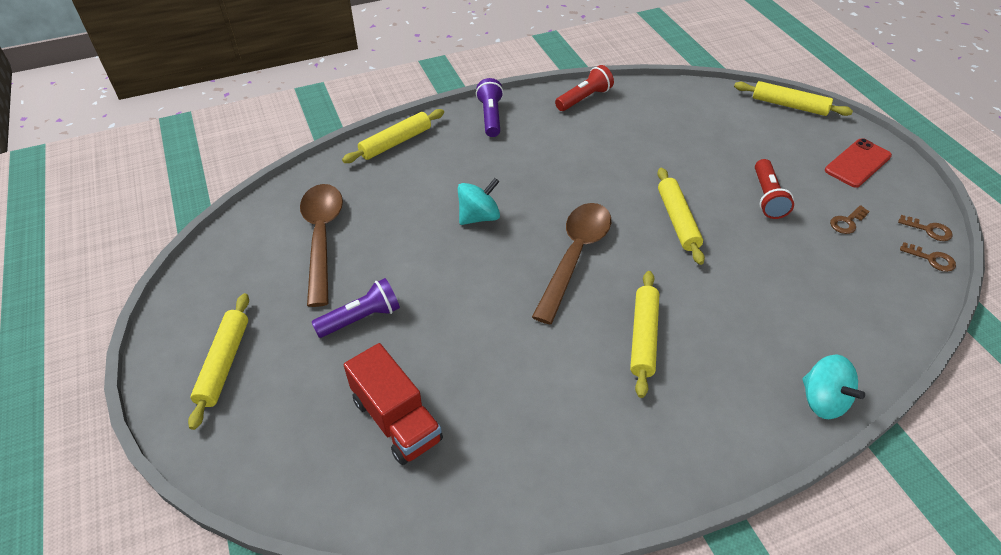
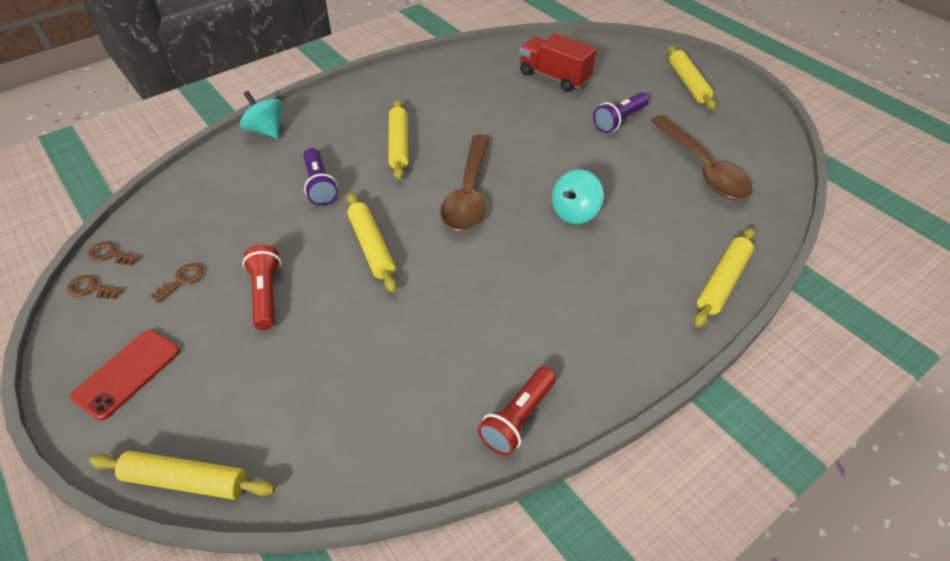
camera: 165 degrees right, 0 degrees up
(490, 116) = (635, 350): purple flashlight -> purple flashlight (319, 185)

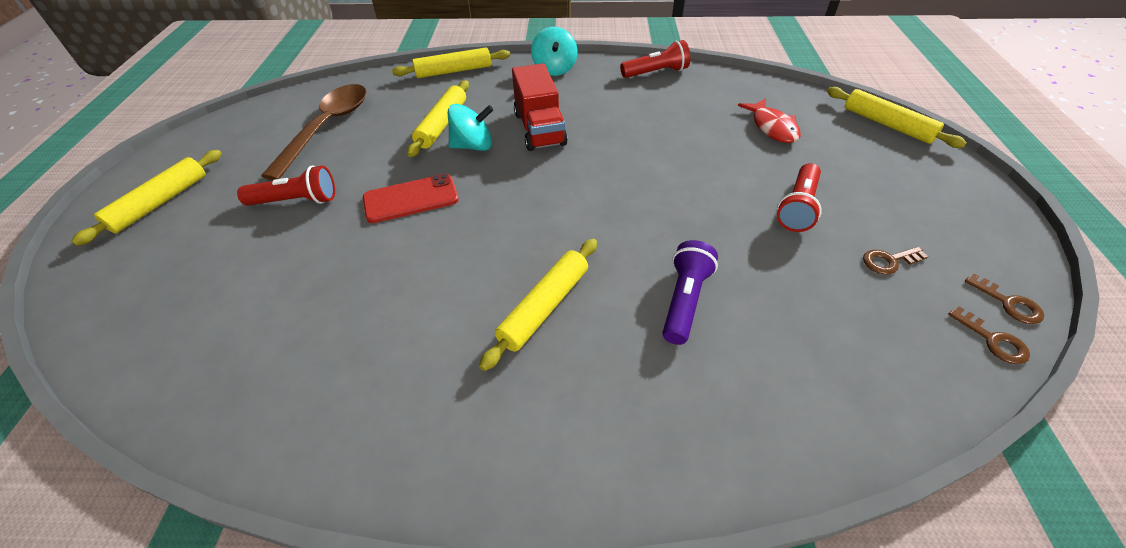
camera: 140 degrees left, 0 degrees up
(127, 373) = (943, 201): red phone -> red phone (411, 199)
(266, 130) = (716, 465): turquoise spinning top -> turquoise spinning top (554, 69)
(325, 391) = (772, 127): none -> red fish
(371, 247) = (673, 202): yellow rolling pin -> yellow rolling pin (442, 124)
(469, 193) = (535, 205): brown spoon -> none
(554, 77) = (240, 300): red truck -> red truck (539, 129)
(619, 120) = (296, 201): purple flashlight -> red flashlight

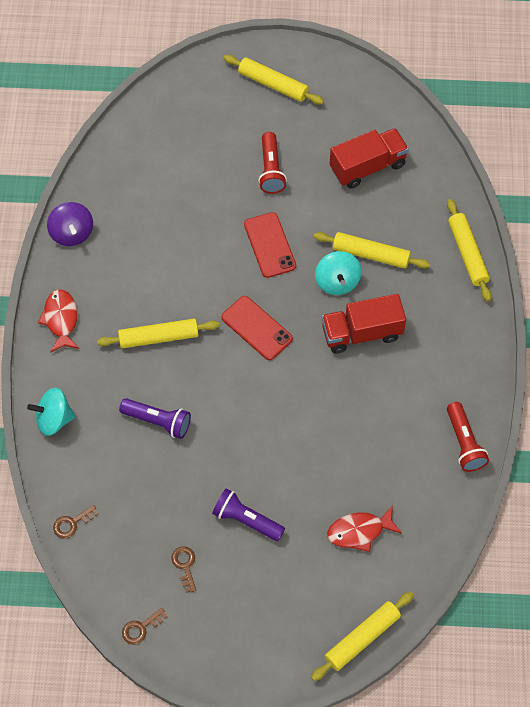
camera: 90 degrees right, 15 degrees up
(318, 452) = (72, 233): none -> purple spinning top
(327, 128) = (367, 167): brown spoon -> red truck
(506, 457) = (61, 319): none -> red fish
(531, 206) = (257, 328): none -> red phone
(544, 307) = (158, 337): yellow rolling pin -> yellow rolling pin turned 45 degrees counterclockwise
(554, 69) = (472, 346): turquoise spinning top -> turquoise spinning top (54, 419)
(797, 207) = (246, 520): red flashlight -> purple flashlight
(993, 340) = (112, 601): brown key -> brown key (72, 523)

